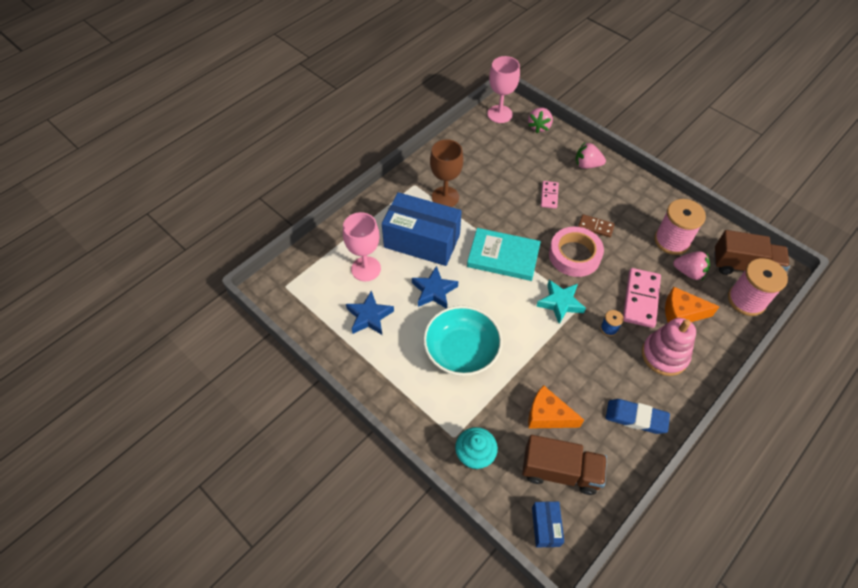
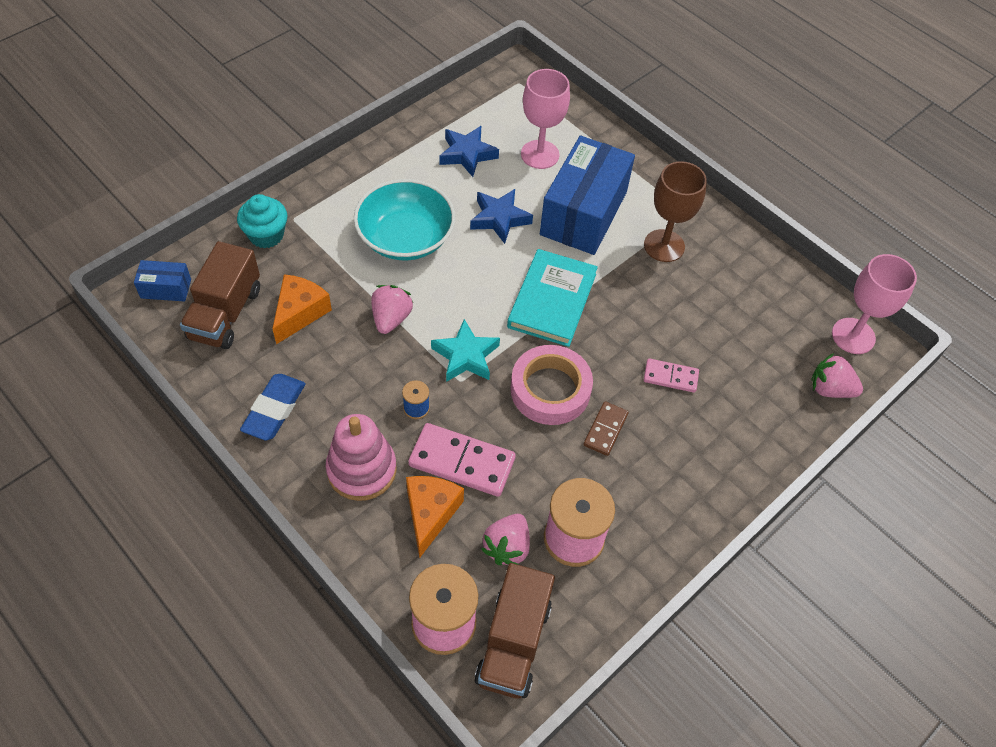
camera: 90 degrees right, 0 degrees up
(587, 165) = (743, 445): pink strawberry -> pink strawberry (391, 318)

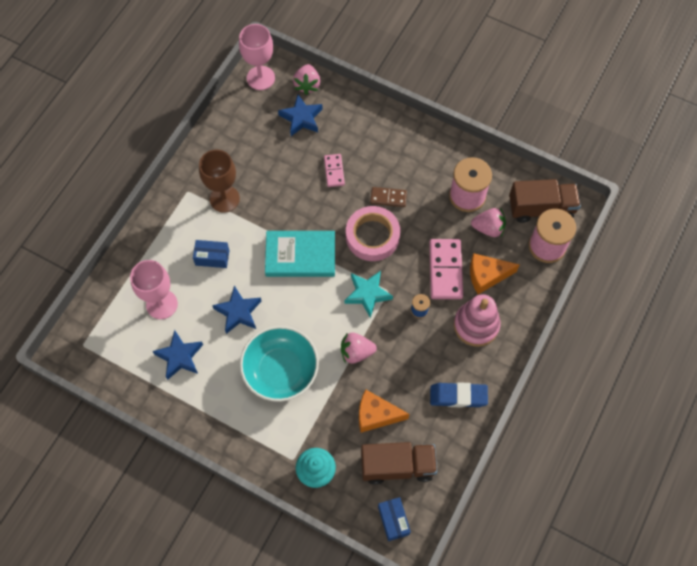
camera: 105 degrees left, 10 degrees up
(583, 213) = (212, 257): blue box -> blue box, size x0.45
(771, 364) = (301, 118): none -> blue star

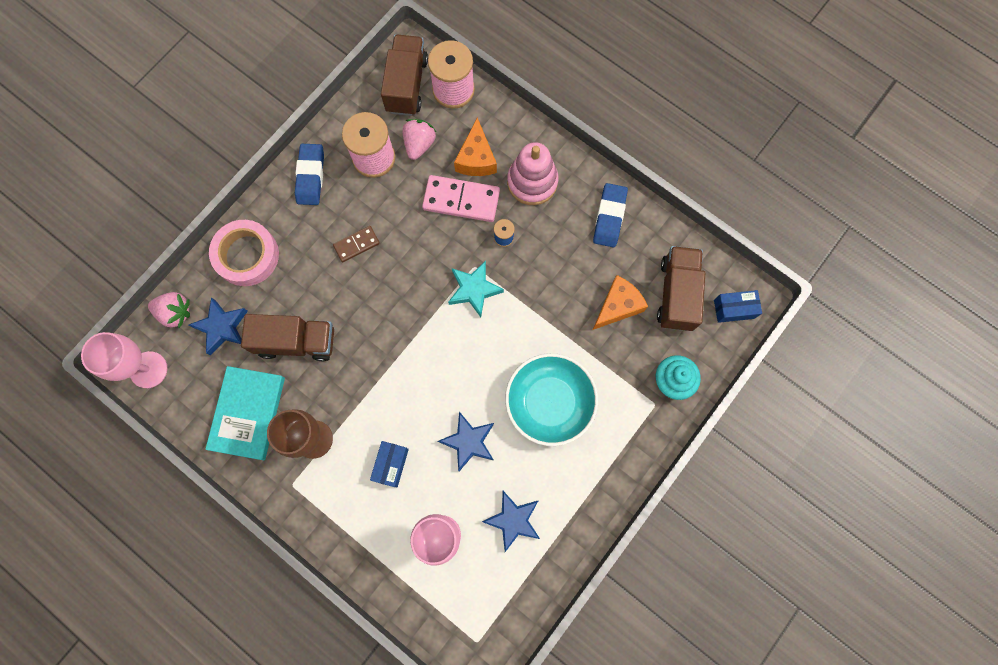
camera: 80 degrees left, 10 degrees up
(299, 171) = (296, 341): none -> brown truck
(300, 255) = (410, 358): turquoise book -> turquoise book (248, 413)
(334, 171) = (306, 300): pink domino -> none
(356, 352) = (542, 314): pink strawberry -> none
(372, 236) = (402, 271): pink tape -> pink tape (247, 255)
(376, 415) = (617, 306): orange cheese -> orange cheese turned 150 degrees counterclockwise
(388, 198) = (356, 244): brown domino -> brown domino turned 45 degrees clockwise
(439, 152) = (310, 176): none -> blue eraser

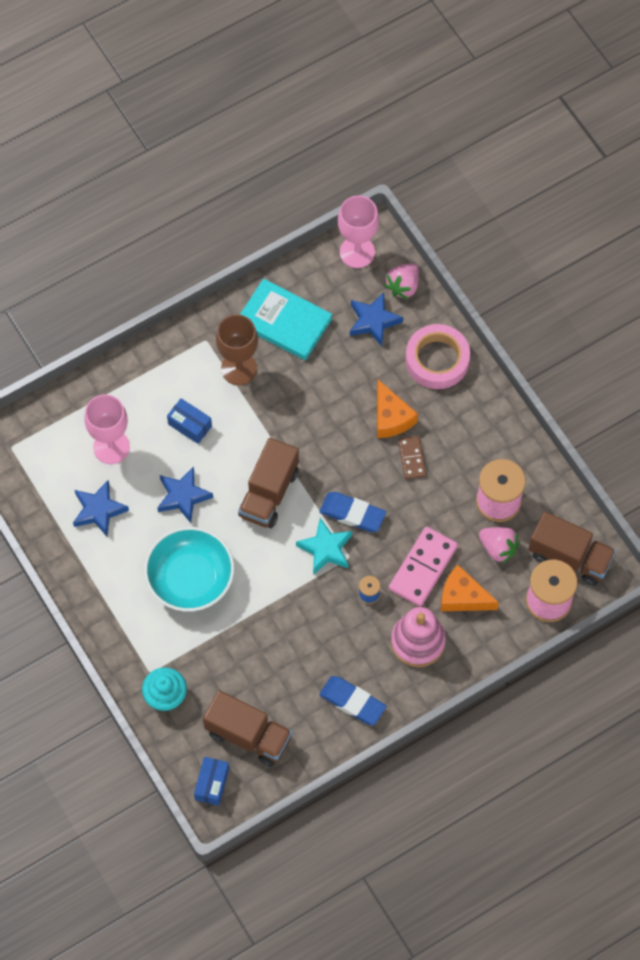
camera: 110 degrees right, 10 degrees down
(296, 341) = (335, 379): brown truck -> brown truck (269, 493)
(310, 176) = (499, 438): blue eraser -> blue eraser (352, 514)
(617, 306) = (258, 675): orange cheese -> orange cheese (391, 417)

